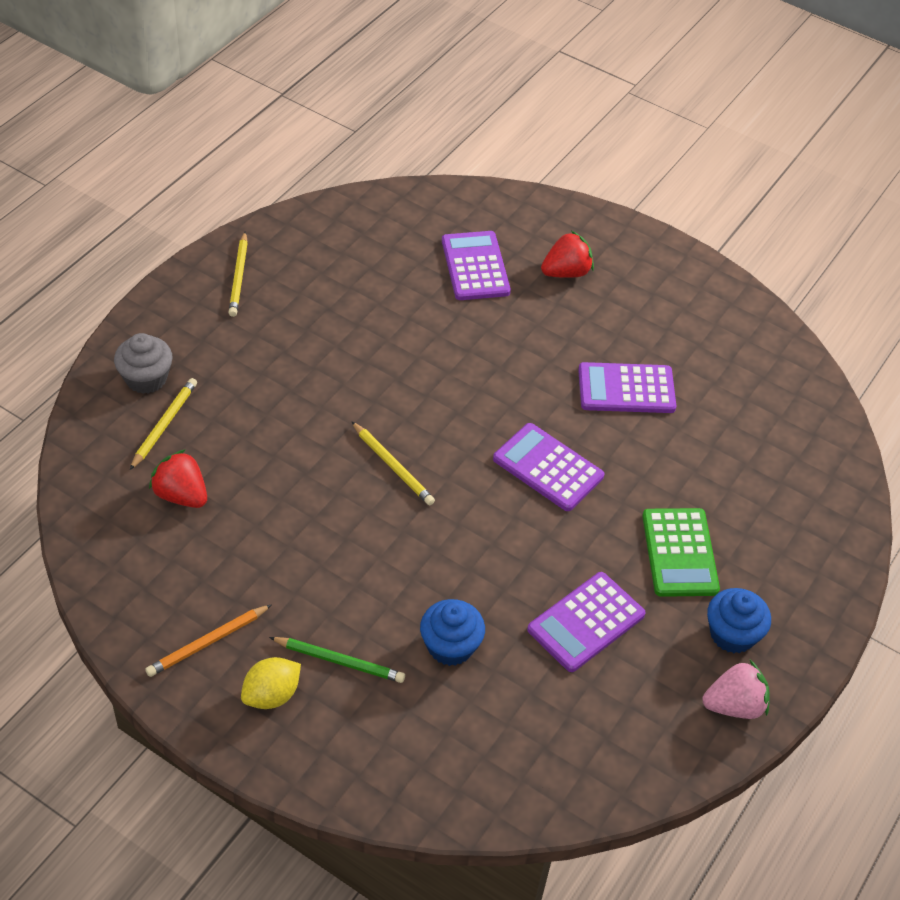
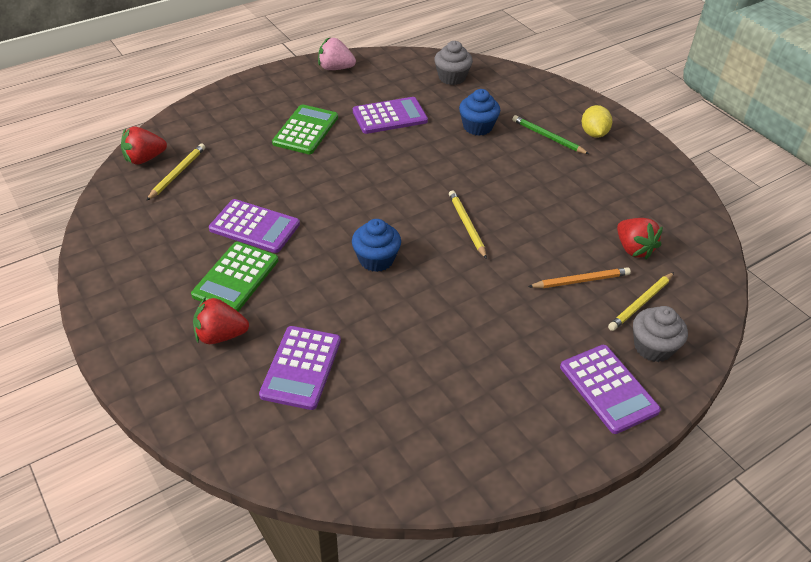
camera: 155 degrees left, 5 degrees down
(208, 642) = (628, 165): orange pencil -> orange pencil (580, 281)
(239, 277) = (543, 428): yellow pencil -> yellow pencil (177, 173)
(271, 695) = (593, 133): yellow lemon -> yellow lemon turned 75 degrees counterclockwise
(542, 754) = (452, 77): none -> grey cupcake
(548, 468) = (354, 194): purple calculator -> purple calculator (608, 389)
(598, 328) = (236, 278): none -> green calculator
(732, 634) = (309, 91): blue cupcake -> blue cupcake (376, 259)
(827, 438) = (144, 159): none -> red strawberry

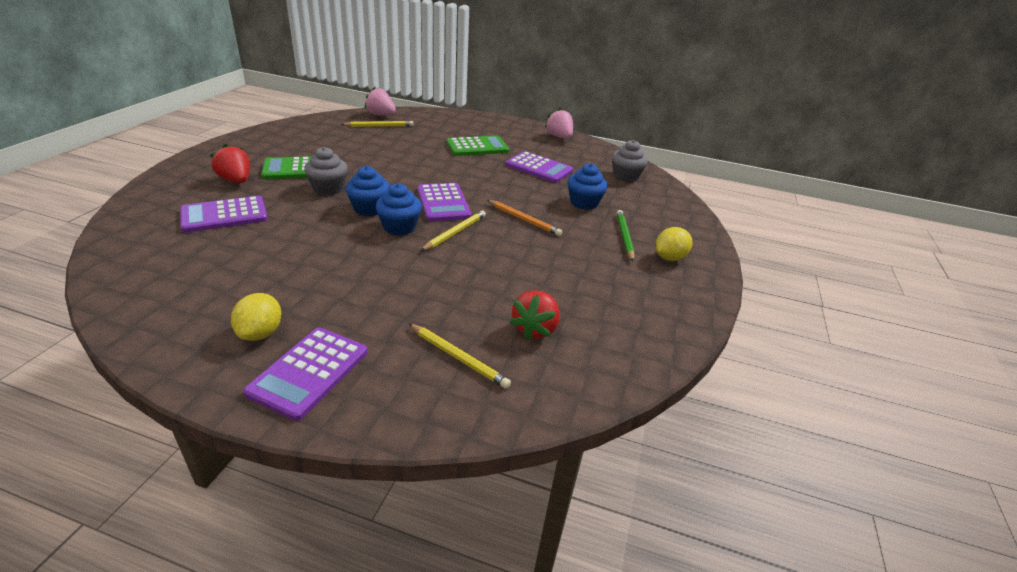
camera: 50 degrees right, 10 degrees down
(144, 159) = (381, 115): red strawberry -> pink strawberry
(254, 227) = (356, 160): purple calculator -> purple calculator (443, 203)
(429, 254) = (399, 227): none -> blue cupcake
(538, 401) = (261, 333): none -> yellow lemon
(580, 281) = (450, 310): orange pencil -> orange pencil (524, 219)
(641, 303) = (458, 357): yellow pencil -> yellow pencil turned 150 degrees counterclockwise
(653, 347) = (398, 386): grey cupcake -> grey cupcake (328, 188)

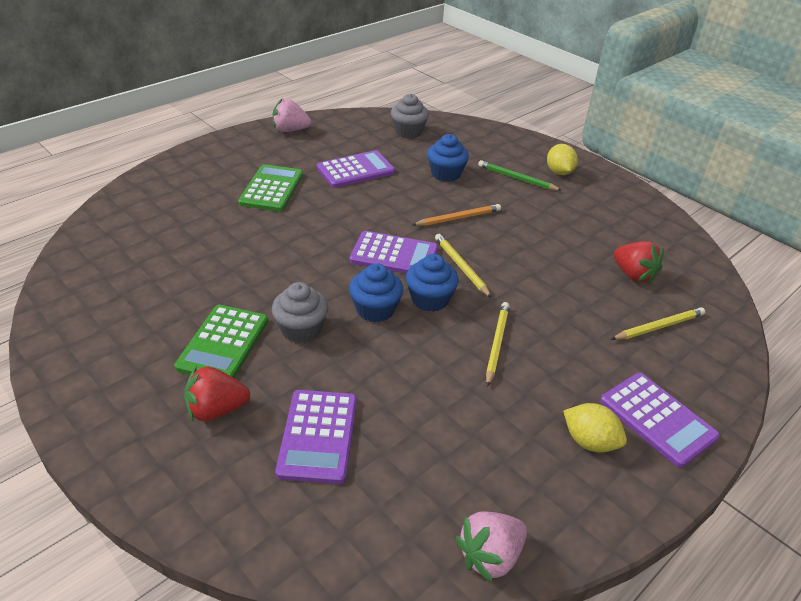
camera: 60 degrees left, 5 degrees up
(379, 126) = (139, 241): yellow pencil -> yellow pencil (496, 344)
(381, 115) = (99, 229): pink strawberry -> pink strawberry (490, 556)

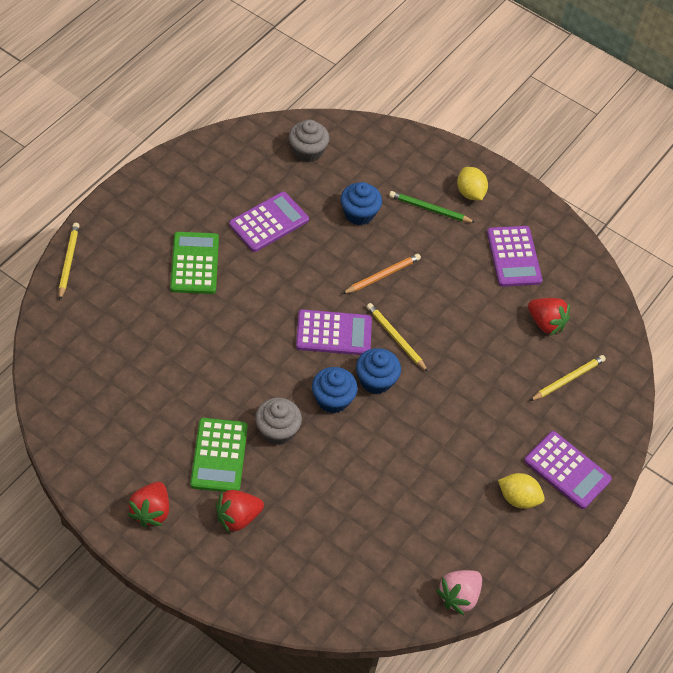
camera: 15 degrees left, 15 degrees up
(114, 388) = (151, 511): none -> red strawberry
(290, 130) = (183, 169): pink strawberry -> none
(318, 436) = (320, 527): purple calculator -> purple calculator (514, 257)
(496, 344) = (439, 419): yellow pencil -> yellow pencil (68, 261)

